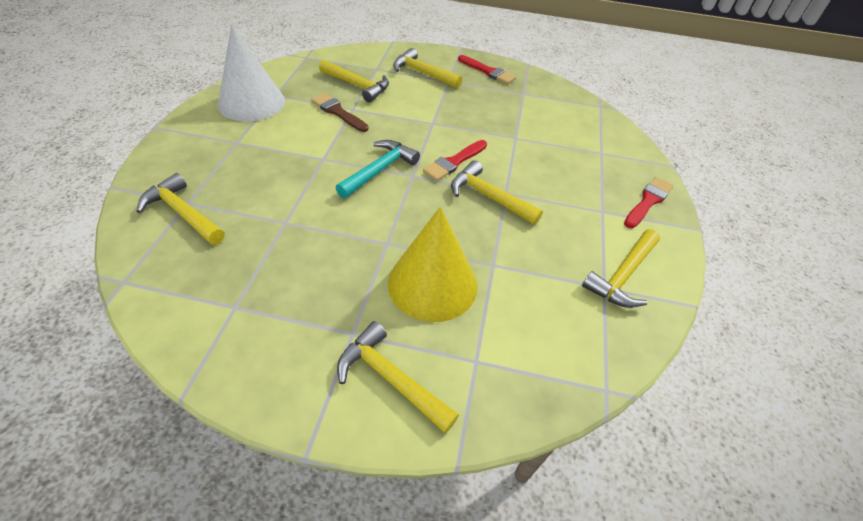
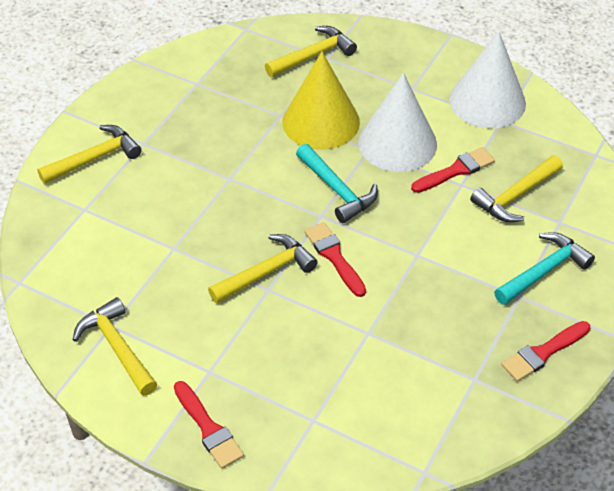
camera: 110 degrees right, 0 degrees up
(312, 143) = (397, 143): none -> white cone
(338, 112) = (456, 170): brown brush -> red brush
(423, 73) = (544, 271): yellow hammer -> turquoise hammer
(432, 284) = (170, 200): yellow cone -> yellow cone (321, 122)

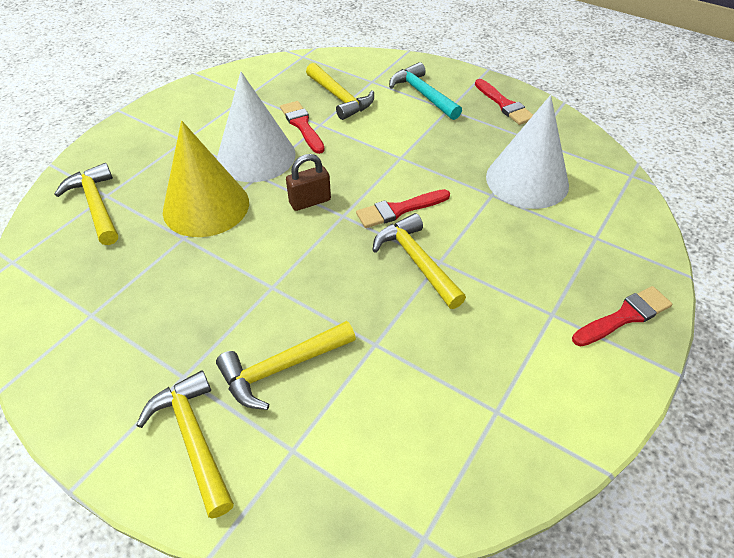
camera: 85 degrees left, 0 degrees up
(117, 347) = (530, 403): yellow hammer -> yellow hammer (281, 368)
(337, 190) = (310, 201): turquoise hammer -> brown padlock
(487, 101) = (220, 99): white cone -> white cone (527, 180)

